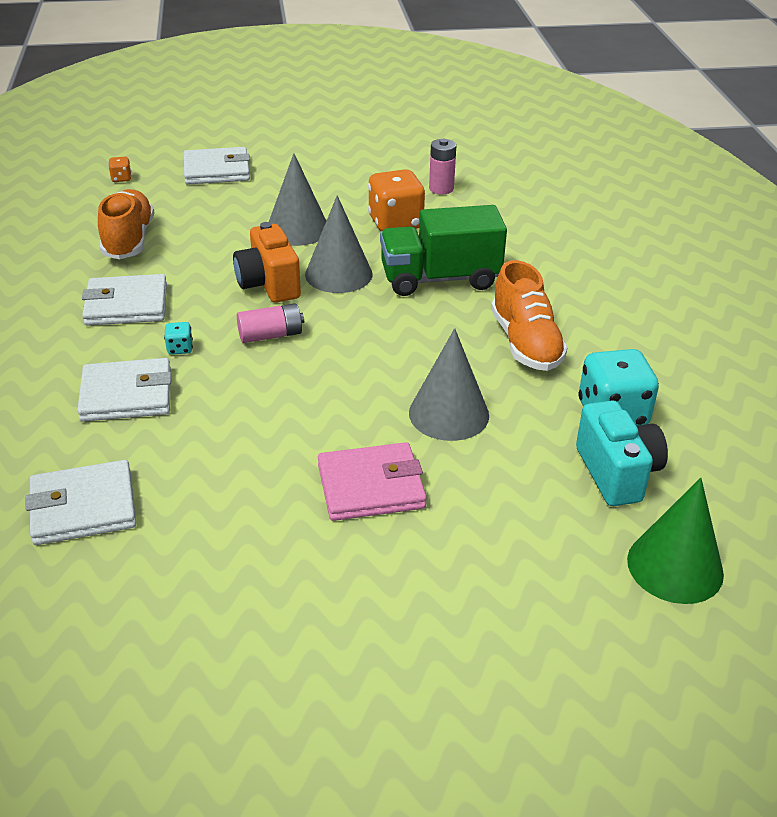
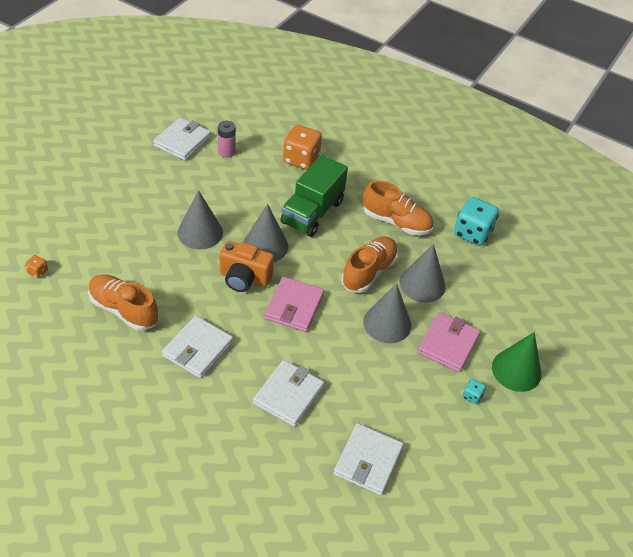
camera: 55 degrees left, 10 degrees up
(180, 348) = (267, 350): turquoise dice -> turquoise dice (472, 396)
(217, 170) = (86, 224): white wallet -> white wallet (182, 141)
(271, 335) = (294, 306): pink battery -> pink wallet
(338, 416) = (387, 323): none -> grey cone
(395, 223) = (240, 192): orange dice -> orange dice (301, 159)
(405, 362) = (369, 272): none -> orange shoe
(617, 473) = (509, 260): turquoise camera -> none
(675, 566) = (573, 285): green cone -> green cone (516, 370)

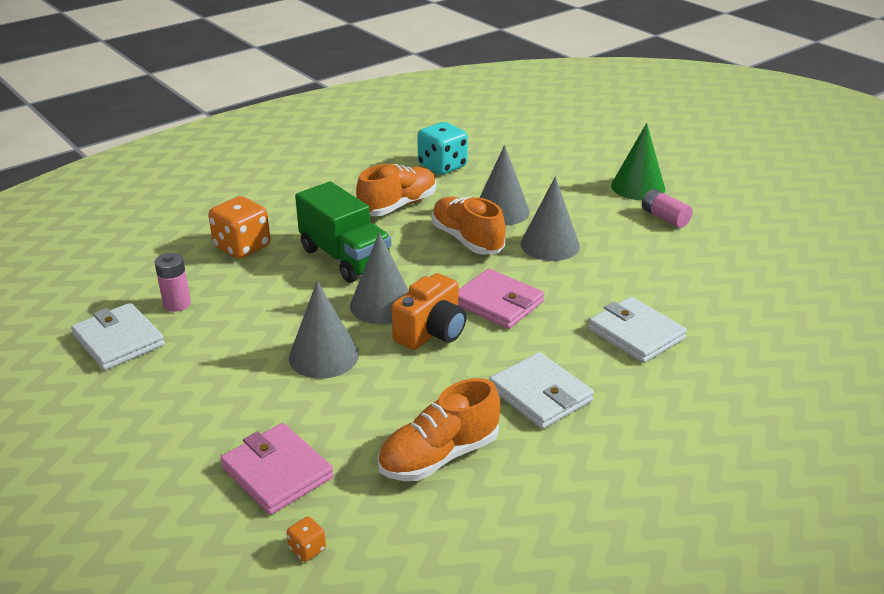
camera: 65 degrees left, 15 degrees down
(368, 461) = (738, 298): white wallet -> none
(448, 344) = (592, 215): pink wallet -> pink wallet (277, 472)
(472, 396) = (664, 218): turquoise dice -> pink battery

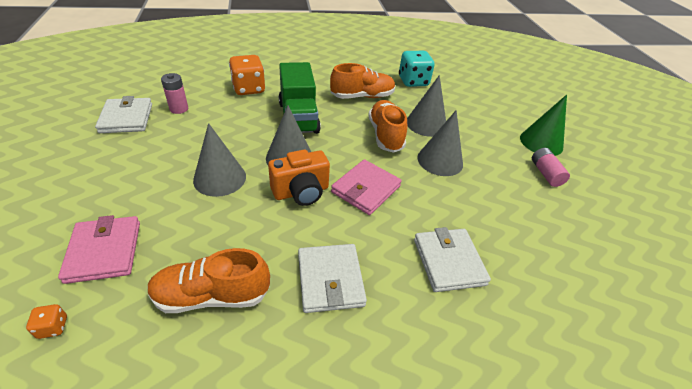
camera: 25 degrees right, 10 degrees up
(498, 303) = (365, 189): pink wallet -> pink wallet turned 60 degrees clockwise

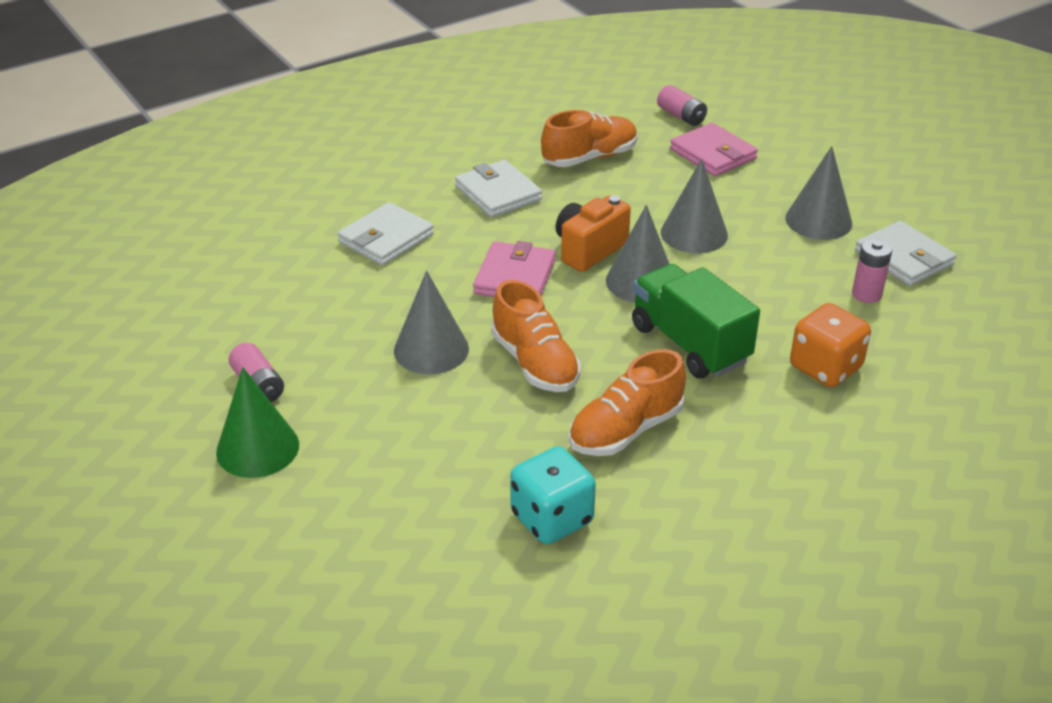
camera: 160 degrees right, 5 degrees down
(53, 327) = (681, 116): orange dice -> pink battery
(426, 124) = (478, 411): grey cone -> grey cone (818, 220)
(449, 261) = (386, 238): white wallet -> white wallet turned 75 degrees clockwise

